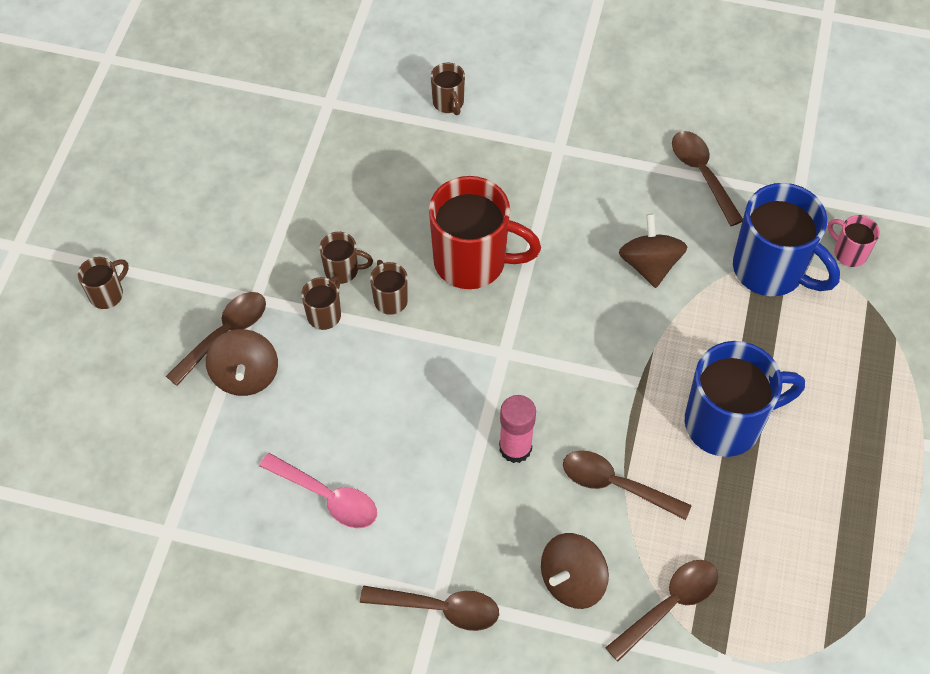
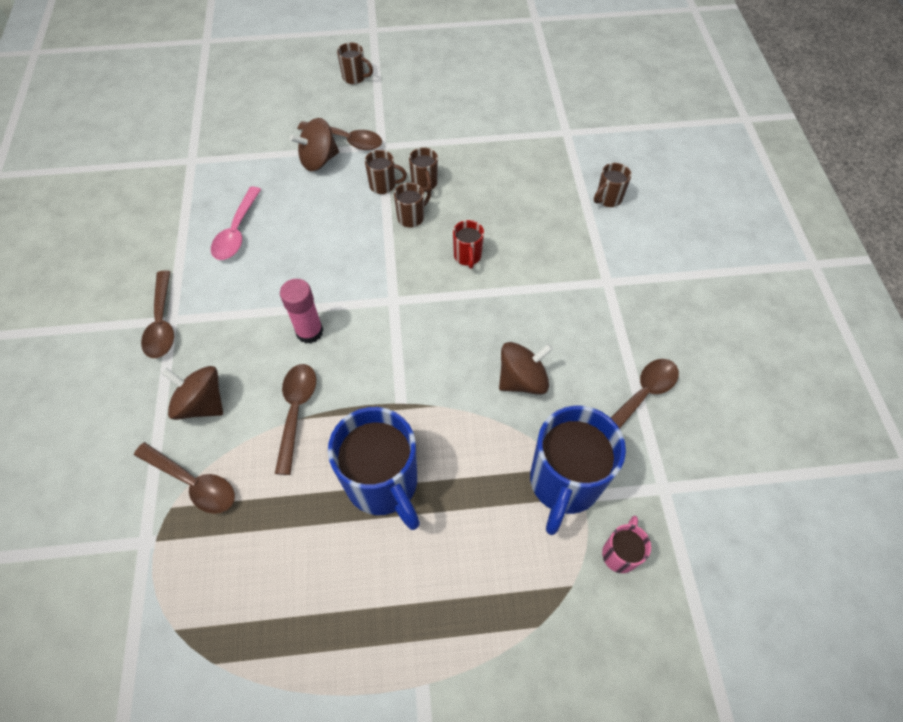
camera: 70 degrees right, 0 degrees up
(473, 261) = (467, 256): red mug -> red mug, size x0.47

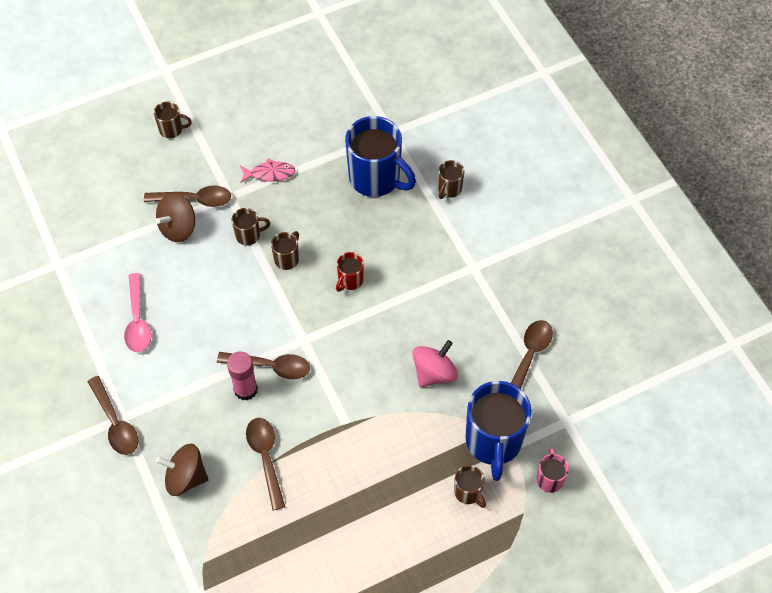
camera: 20 degrees left, 0 degrees up
(193, 483) = (211, 539): brown spoon -> brown spoon (270, 366)
(383, 484) = (359, 489): blue mug -> blue mug (376, 179)
(424, 184) = (285, 223): brown mug -> brown mug (468, 492)
(429, 137) = (270, 173): none -> pink fish
(467, 256) = (350, 281): red mug -> red mug turned 60 degrees clockwise
(522, 380) = (434, 373): brown spinning top -> pink spinning top

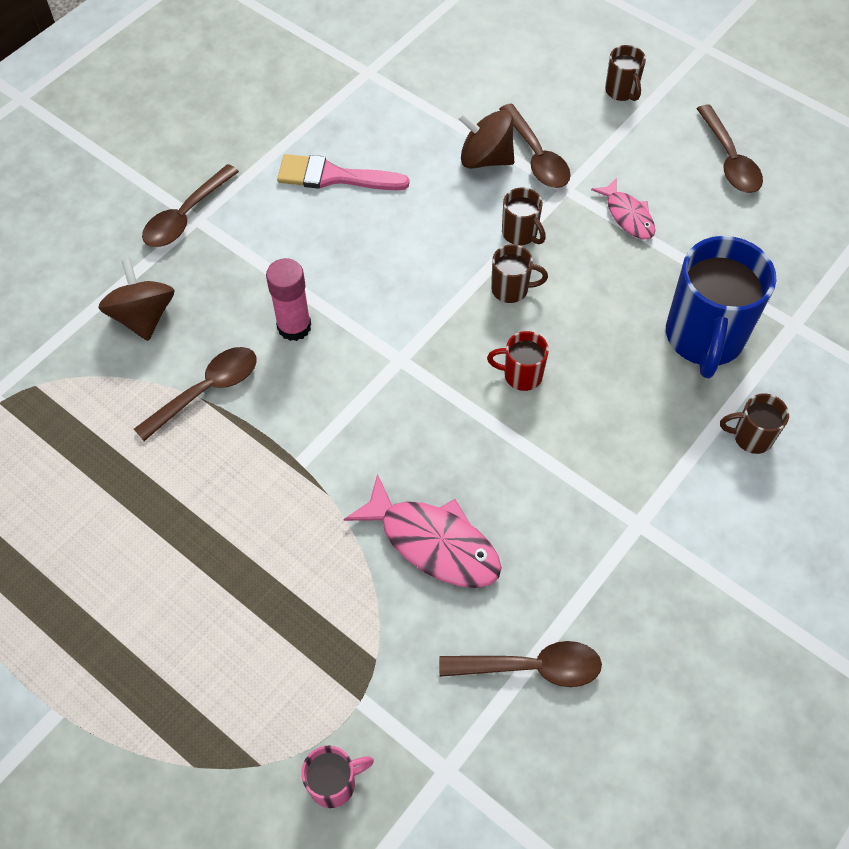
camera: 65 degrees right, 0 degrees up
(138, 320) = (333, 176): pink spoon -> pink brush
(270, 366) = (341, 339): brown spoon -> brown spoon (729, 159)
(434, 373) = (433, 542): pink spinning top -> pink fish
(468, 492) = (260, 669): brown mug -> none
(493, 442) = (359, 672): blue mug -> none

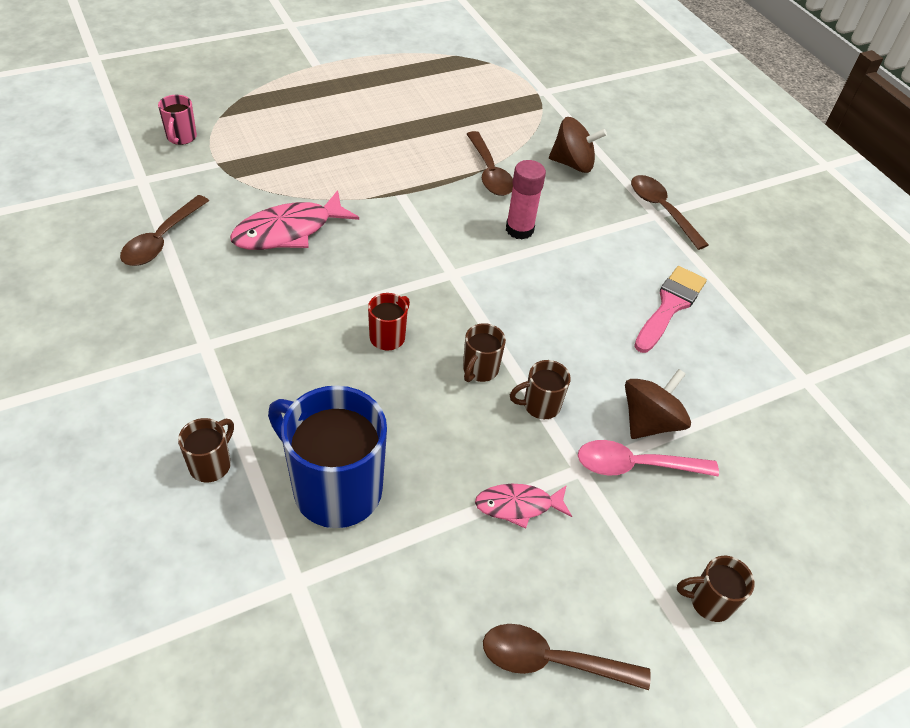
camera: 110 degrees right, 10 degrees down
(536, 156) = (635, 465): brown spoon -> pink spoon

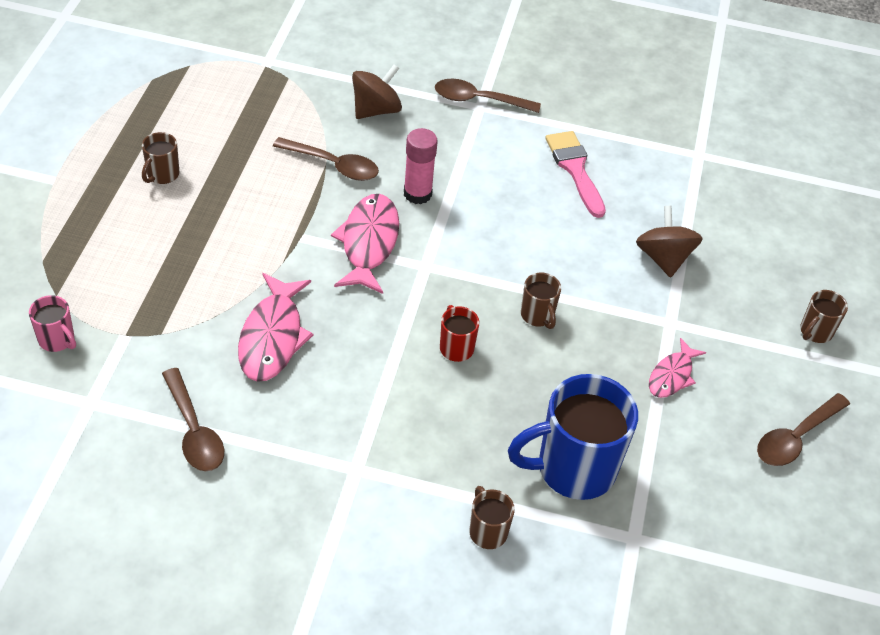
camera: 50 degrees left, 0 degrees up
(437, 230) = (368, 243): none -> pink fish
(540, 405) = (600, 305): brown mug -> brown mug (162, 175)
(635, 465) = (691, 292): pink spoon -> none

